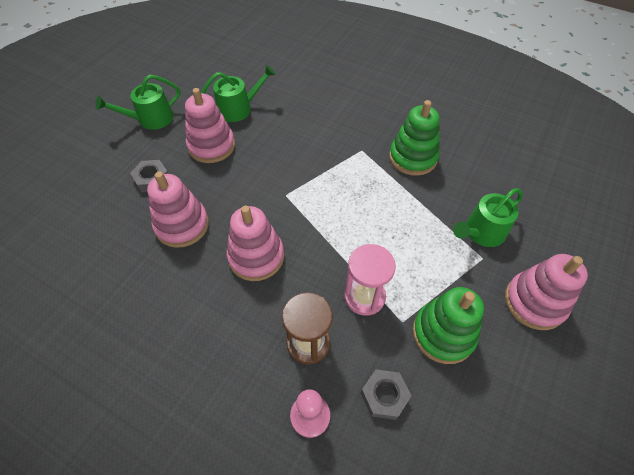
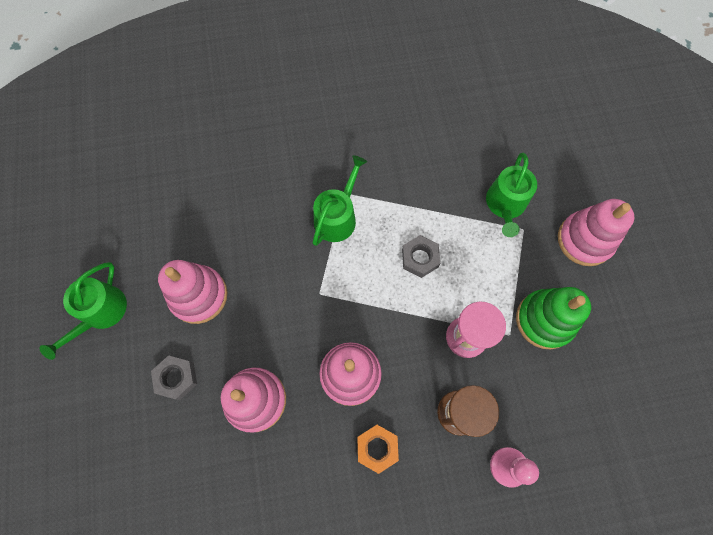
camera: 40 degrees left, 15 degrees up
(226, 317) = (377, 448): none -> orange nut
(238, 109) = (183, 231): green watering can -> green watering can (337, 217)
(384, 396) = (544, 405): grey nut -> grey nut (420, 258)
(413, 158) = (395, 168): green stacking toy -> none

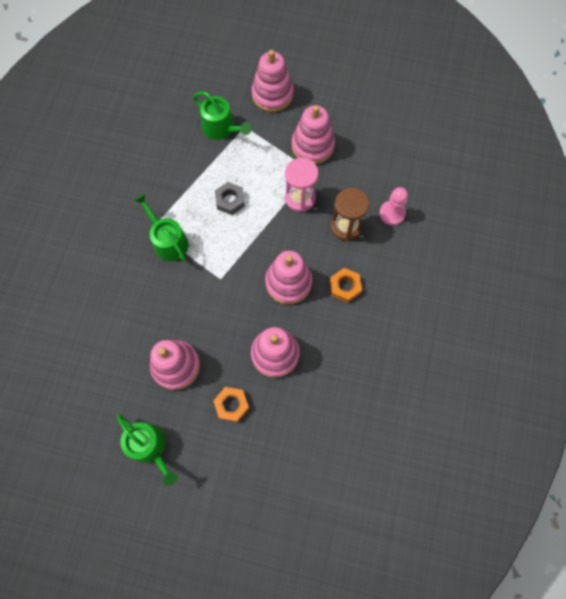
camera: 65 degrees left, 0 degrees up
(176, 378) = (231, 405): grey nut -> orange nut
(544, 320) = (312, 146): green stacking toy -> pink stacking toy

